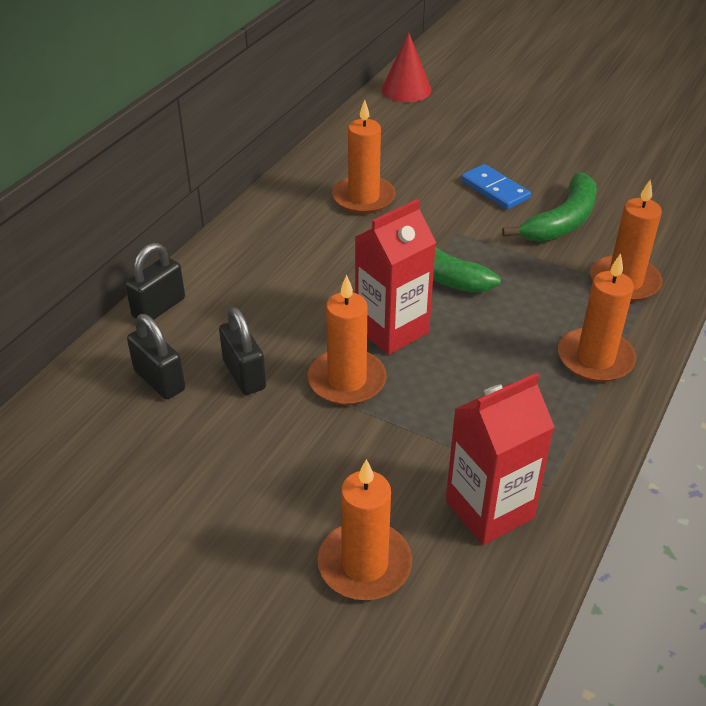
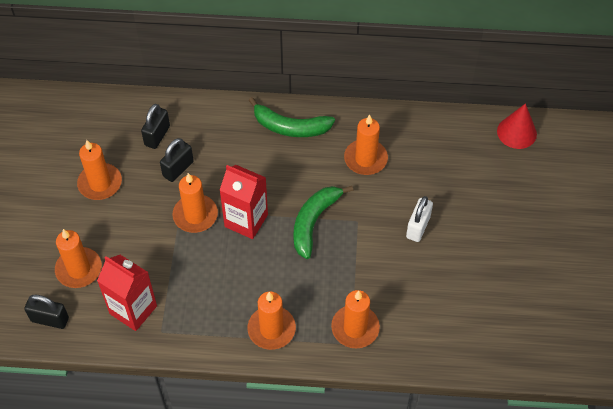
camera: 65 degrees right, 15 degrees up
(159, 308) = (210, 108): black padlock -> black padlock (50, 319)
(199, 481) = (100, 183): none -> orange candle
(495, 190) = (418, 227): blue domino -> white padlock
(562, 221) = (403, 276): green banana -> green banana (290, 127)

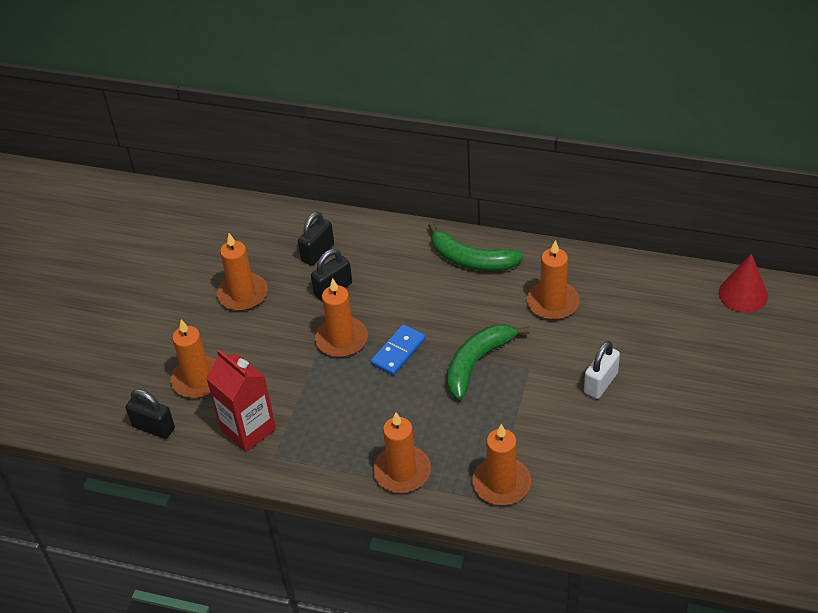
camera: 15 degrees right, 10 degrees down
(246, 220) = (398, 352): red carton -> blue domino

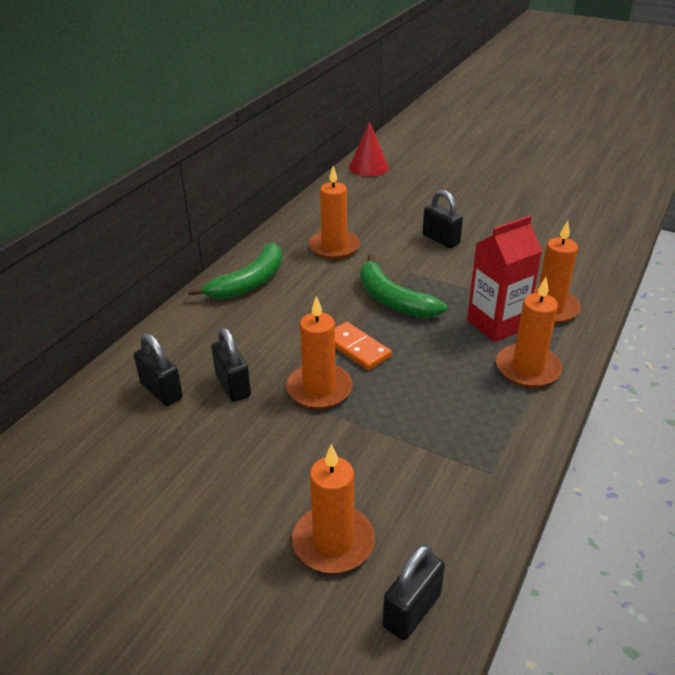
camera: 80 degrees left, 10 degrees down
(243, 294) = (191, 473): orange candle -> none
(248, 429) = (441, 494): red carton -> red carton (496, 324)
(398, 352) = (357, 348): blue domino -> orange domino
(600, 383) = (441, 239): white padlock -> black padlock

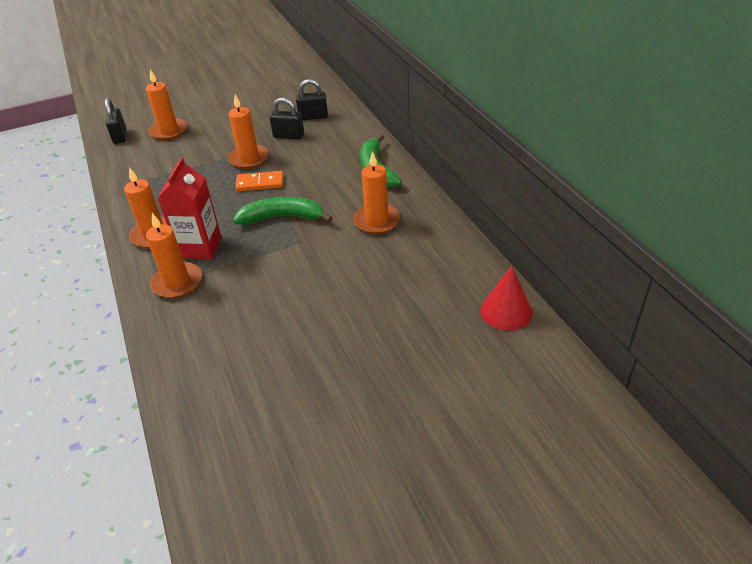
camera: 130 degrees right, 5 degrees up
(441, 239) = (320, 282): black padlock -> none

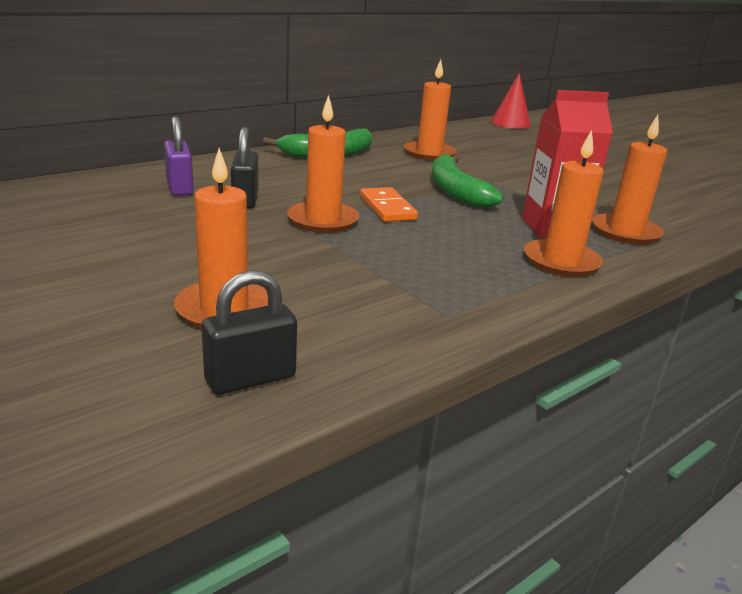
camera: 110 degrees left, 15 degrees down
(313, 117) = (179, 188): black padlock -> purple padlock

